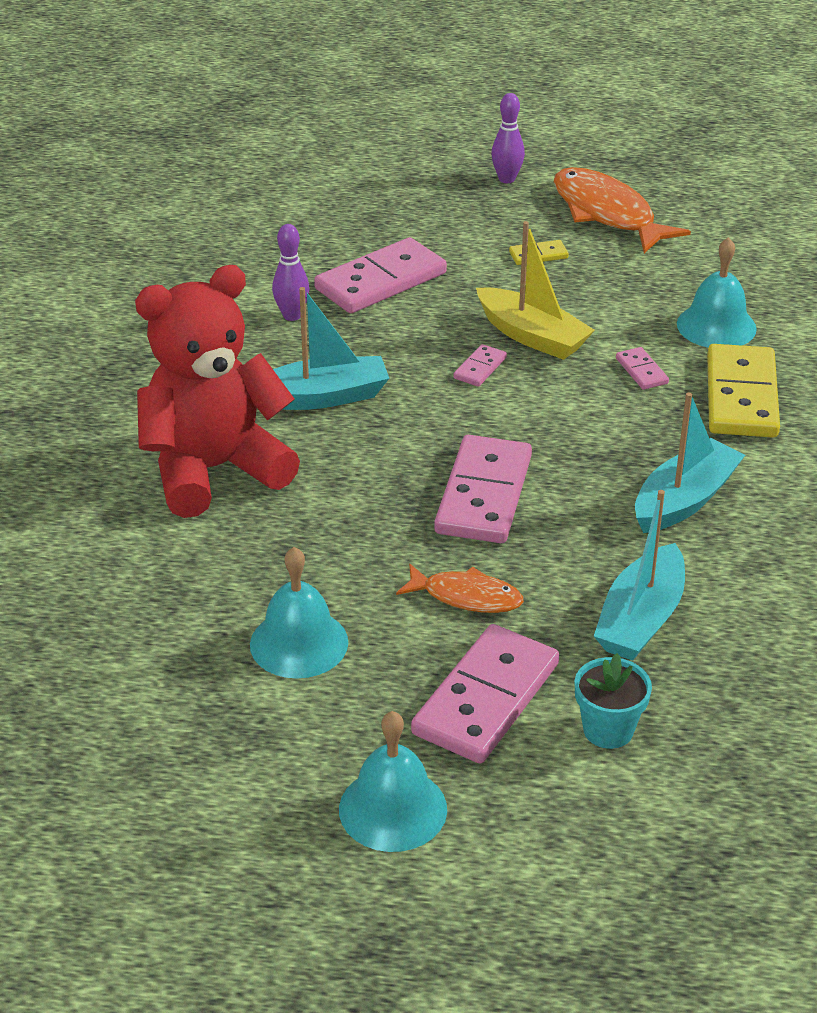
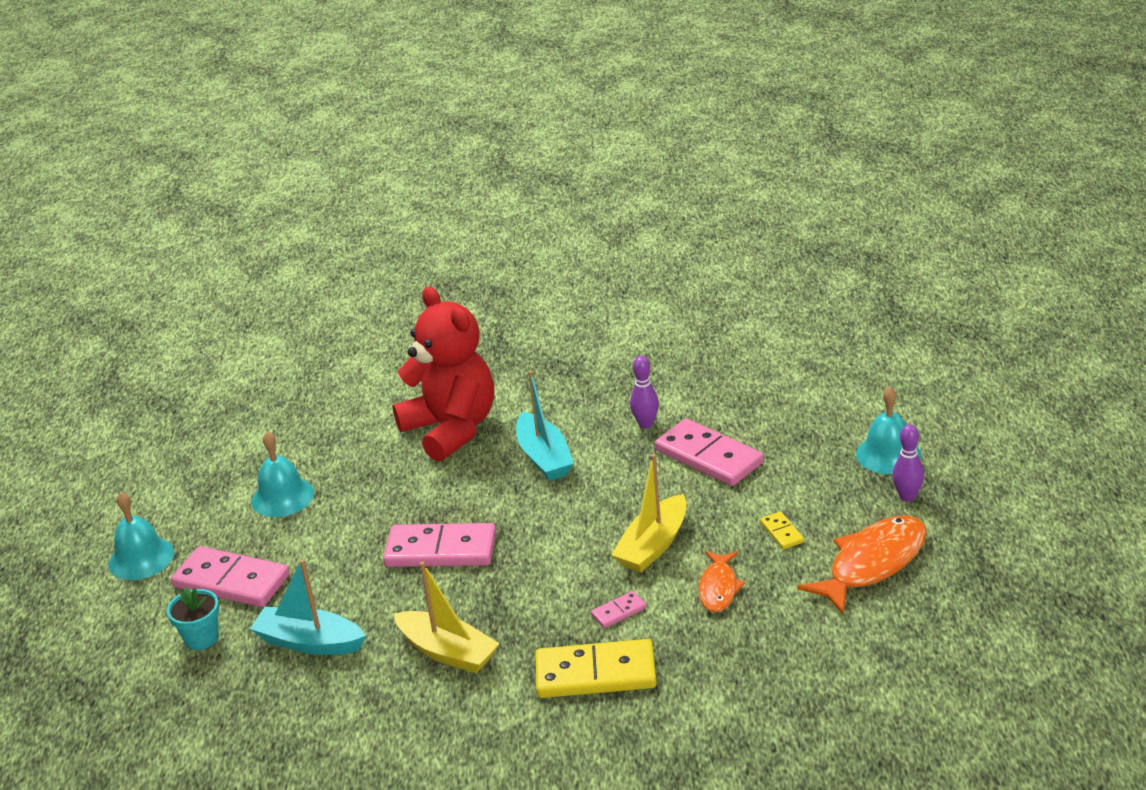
camera: 85 degrees right, 5 degrees down
(466, 597) = (329, 558): orange fish -> orange fish (719, 588)
(480, 368) = (600, 525): pink domino -> none
(684, 500) = (447, 652): turquoise boat -> yellow boat
(716, 326) = (702, 650): turquoise bell -> turquoise bell (888, 454)

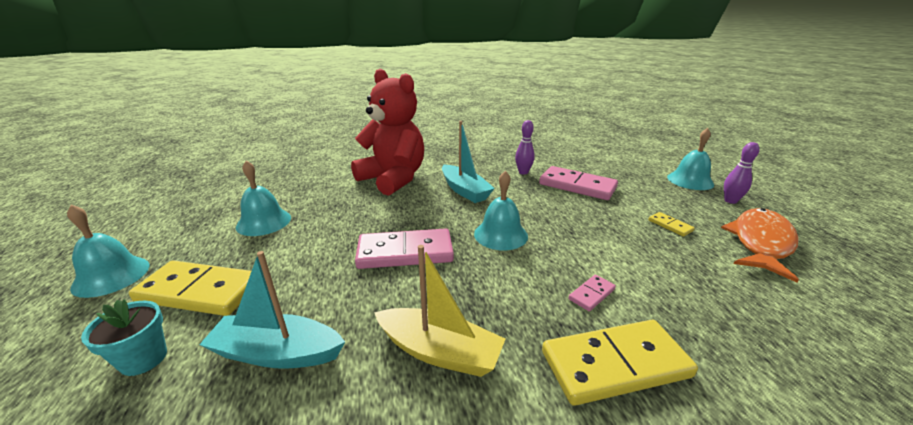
camera: 15 degrees left, 5 degrees down
(232, 581) = (200, 291): pink domino -> yellow domino
(560, 533) = (500, 234): none -> turquoise bell
(653, 545) = (581, 239): yellow boat -> none
(719, 588) = (661, 268): orange fish -> none

